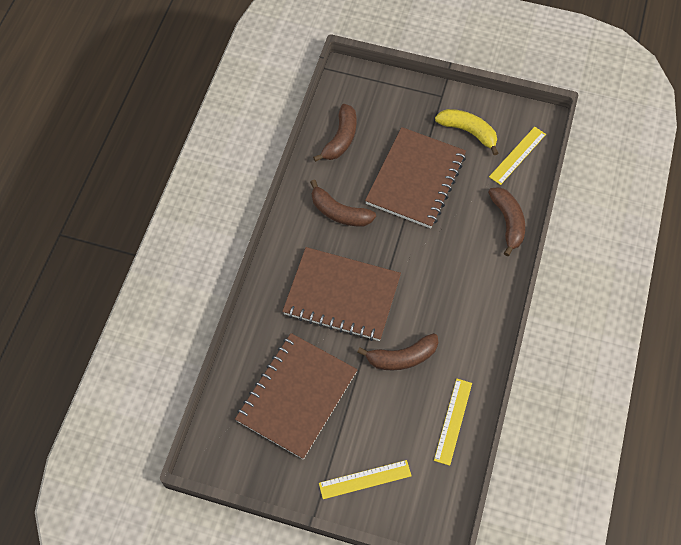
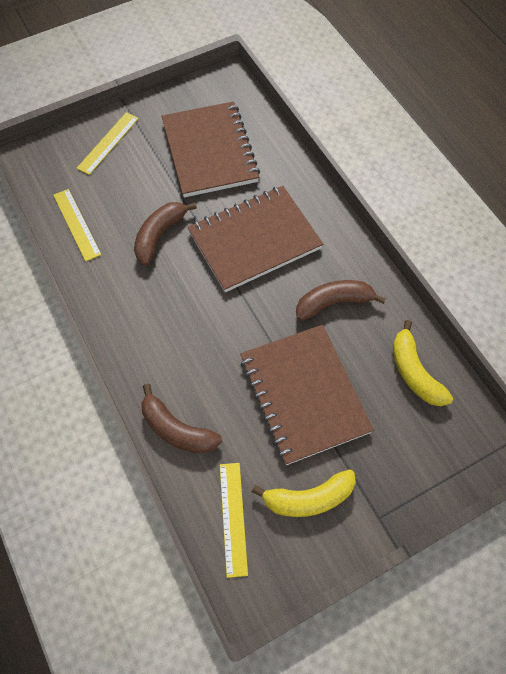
camera: 135 degrees right, 0 degrees up
(341, 139) = (414, 372): brown banana -> yellow banana

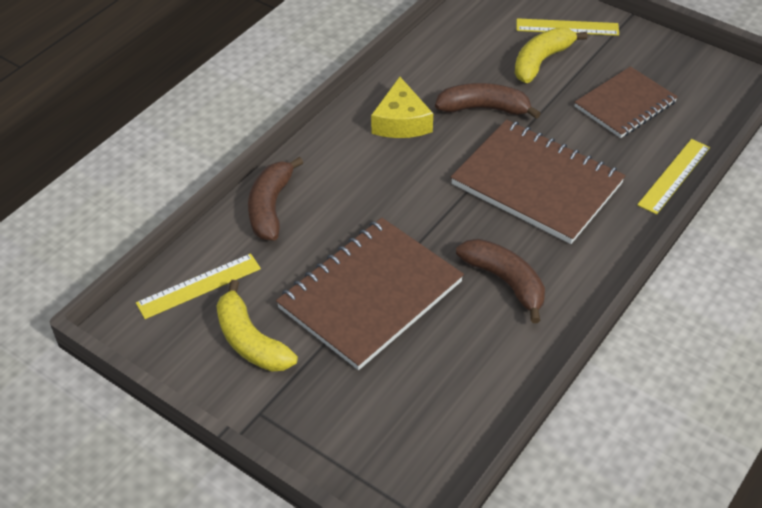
camera: 65 degrees right, 15 degrees down
(77, 224) = (451, 46): yellow ruler -> yellow ruler (674, 176)
(138, 296) = (401, 122): none -> yellow cheese
(209, 151) = (625, 104): brown notebook -> brown notebook, size x0.64
(414, 372) = (463, 390): yellow banana -> yellow banana (541, 61)

